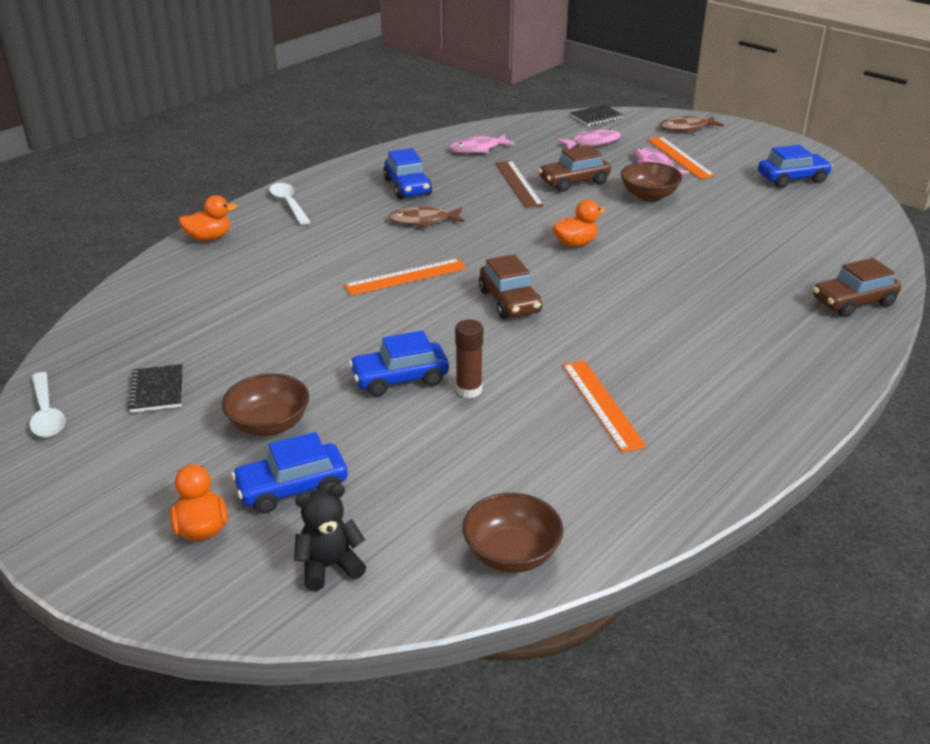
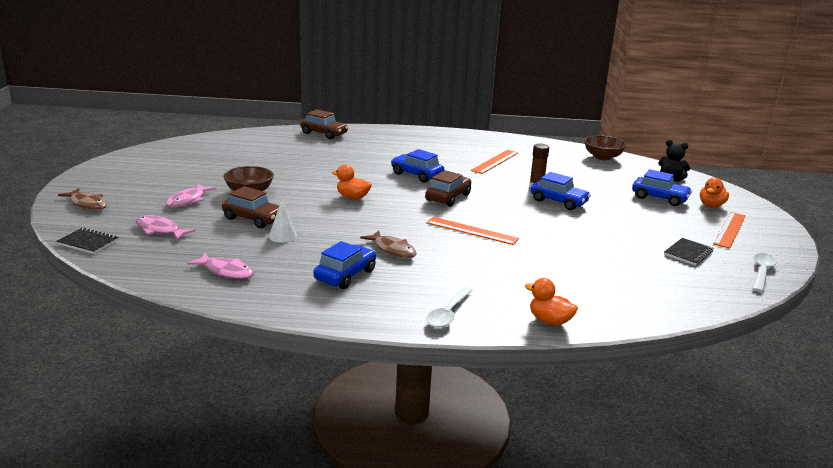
camera: 130 degrees left, 10 degrees down
(269, 425) = (644, 217): brown bowl -> none
(518, 184) = (282, 236): brown ruler -> white cone
(679, 157) = (161, 196): orange ruler -> orange ruler (730, 229)
(792, 179) = (168, 161): blue car -> blue car (417, 175)

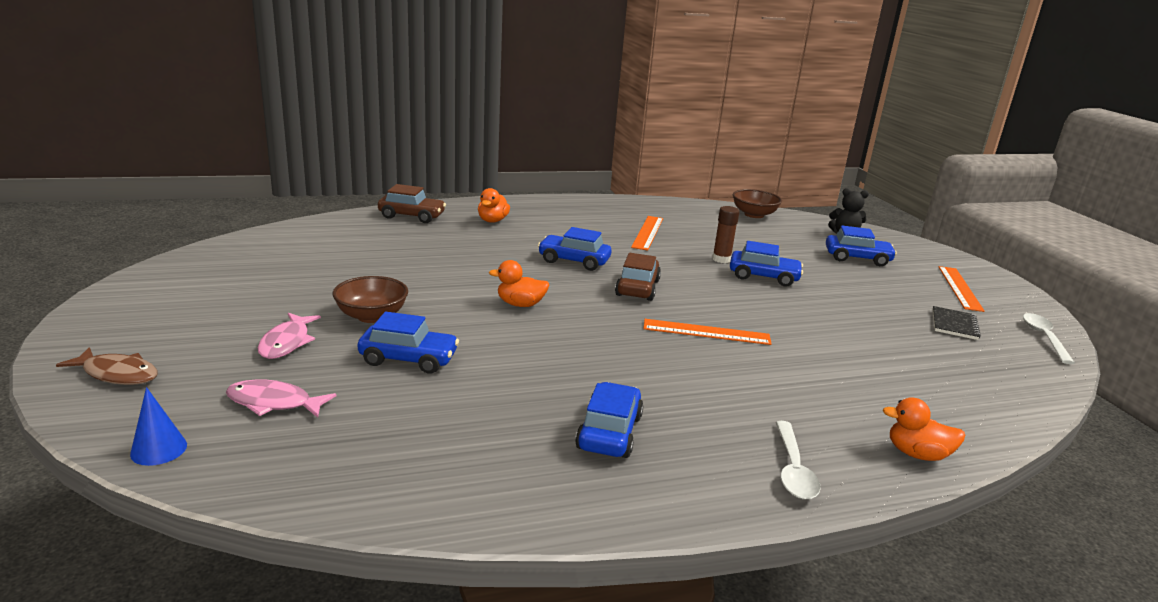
camera: 20 degrees left, 0 degrees up
(88, 242) = (159, 449): black notebook -> blue cone
(226, 271) = (432, 461): pink fish -> none
(253, 219) = (408, 359): brown car -> blue car
(282, 236) = (472, 381): white cone -> none
(392, 250) = (637, 378): brown fish -> none
(711, 205) = (913, 261): orange duck -> orange duck (492, 221)

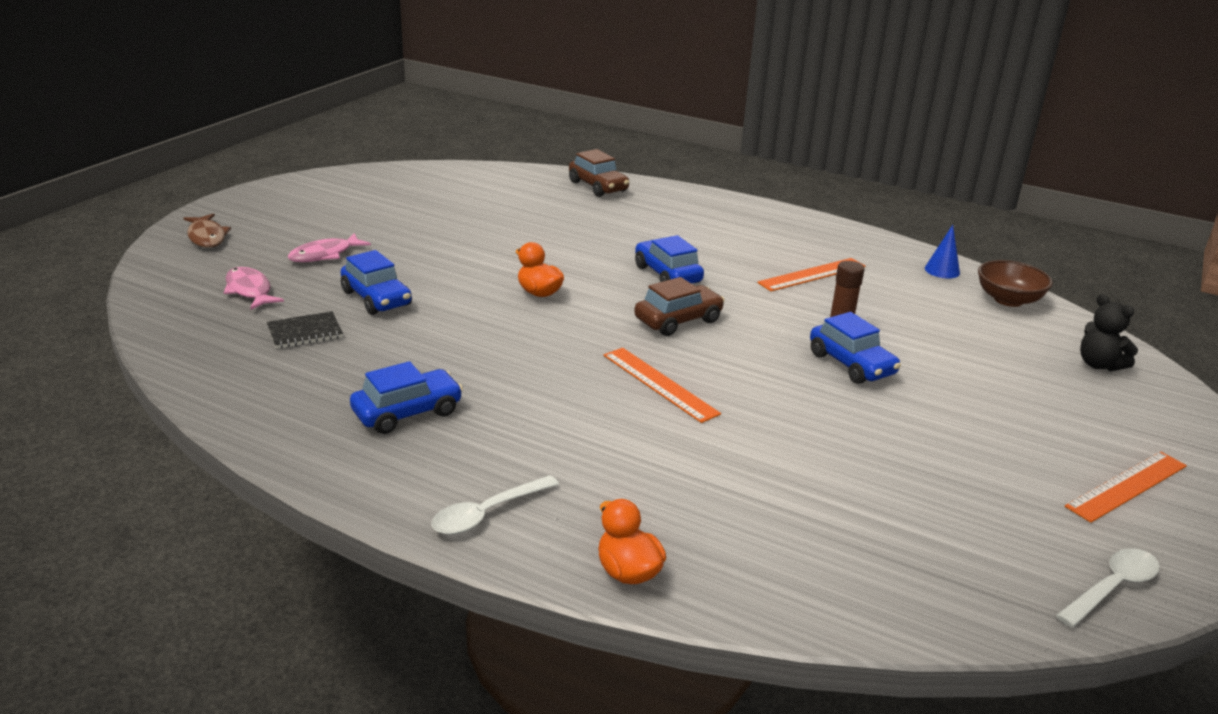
camera: 45 degrees right, 5 degrees up
(159, 449) = (154, 290): blue cone -> blue cone (942, 270)
(372, 316) = (411, 258): brown bowl -> none
(492, 221) = (665, 212): orange duck -> none
(857, 258) = (1043, 395): blue car -> none
(954, 325) = (997, 512): black notebook -> black notebook (305, 332)

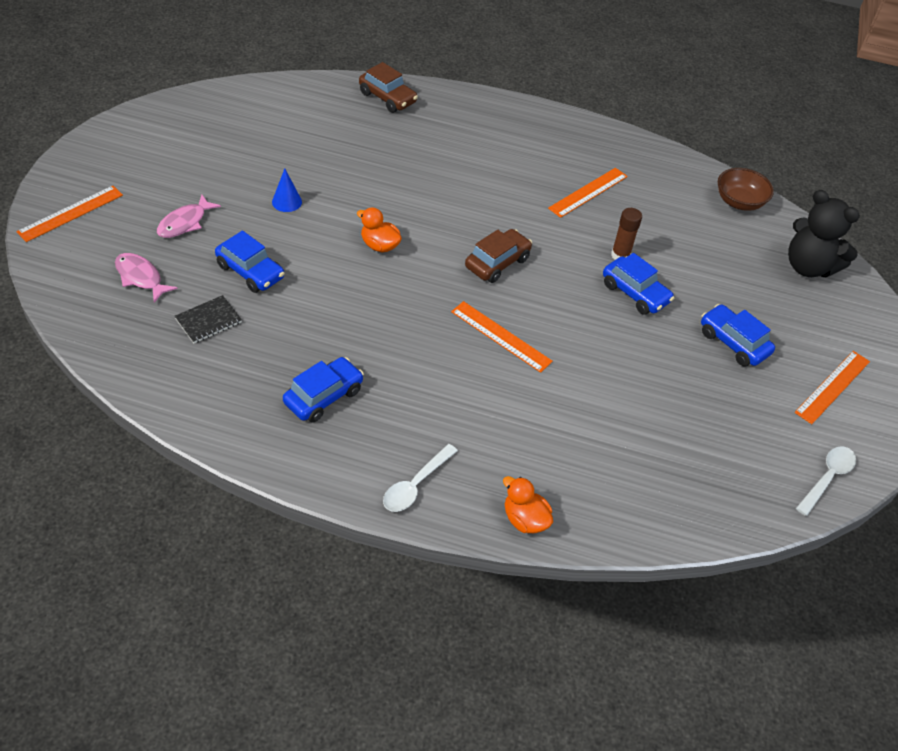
camera: 15 degrees left, 20 degrees up
(207, 237) = (71, 213): brown fish -> orange ruler
(667, 274) = (475, 208): blue car -> blue car (733, 343)
(942, 270) = (686, 173): blue cone -> blue cone (287, 202)
(1099, 365) = (808, 267): black teddy bear -> black teddy bear, size x1.67

